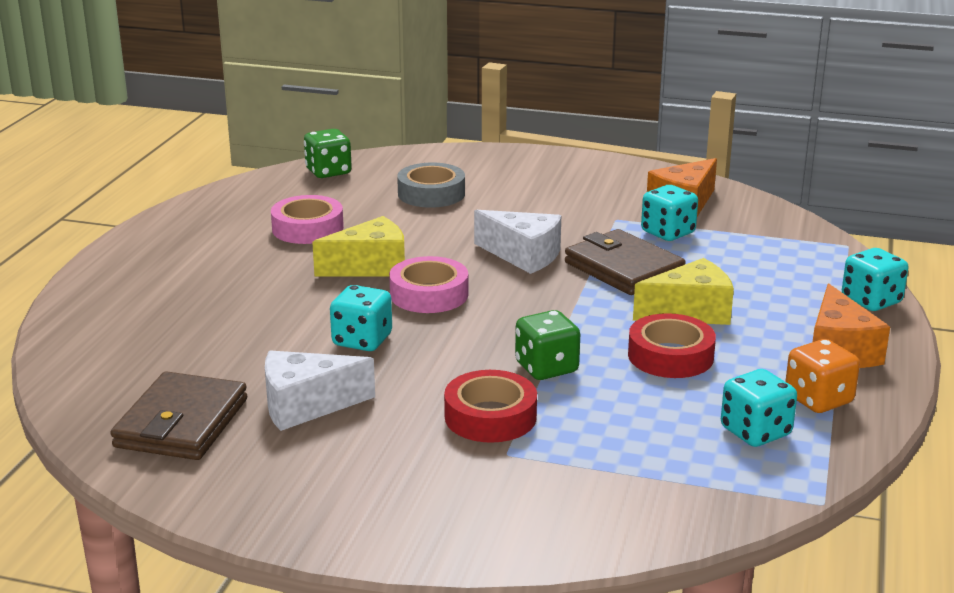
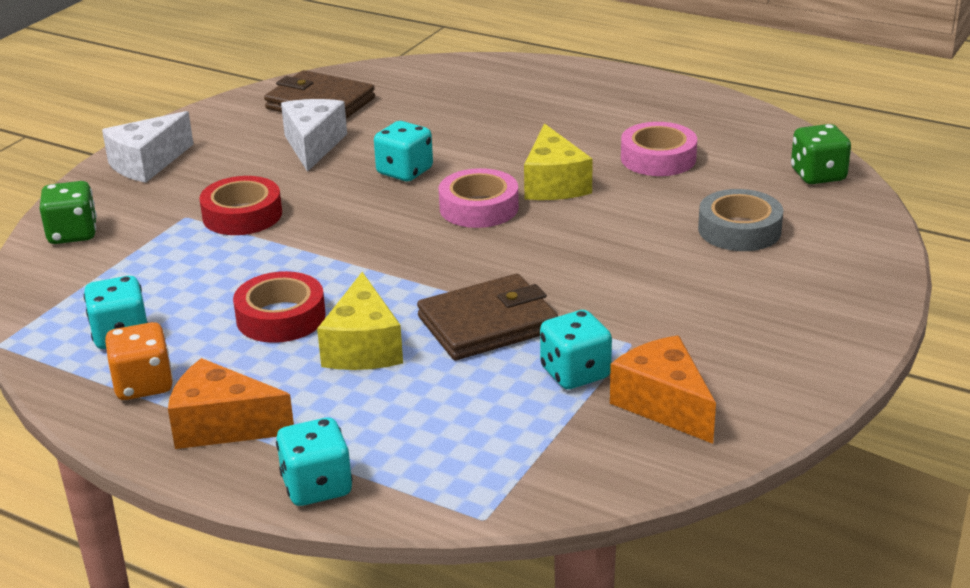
camera: 105 degrees right, 5 degrees up
(523, 255) = (547, 267): white cheese -> white cheese (147, 163)
(546, 368) = (302, 249): green dice -> green dice (73, 234)

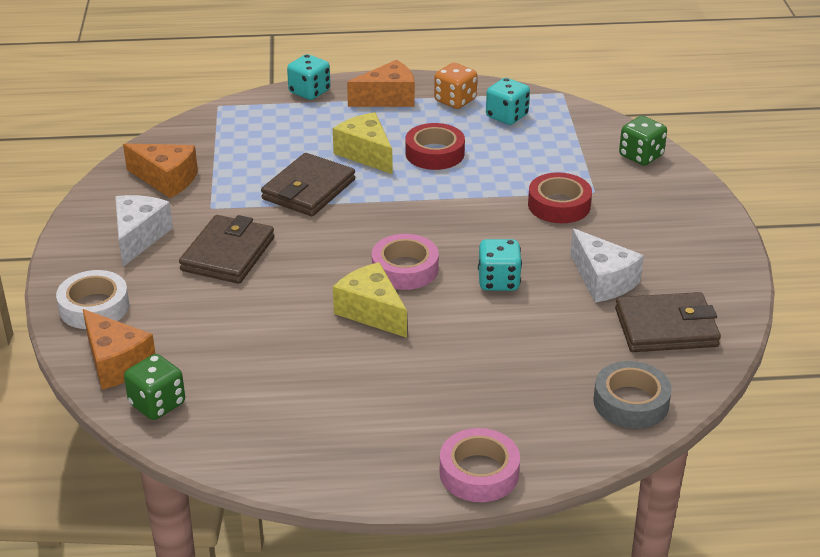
camera: 145 degrees right, 5 degrees up
(147, 163) = (693, 219): white cheese -> white cheese (139, 237)
(575, 373) = (230, 179): turquoise dice -> none
(653, 280) = (228, 254): none -> brown wallet
(658, 158) = (310, 372): pink tape -> pink tape (479, 473)
(739, 230) = (193, 318): grey tape -> grey tape (631, 402)
(843, 215) = (116, 363): none -> orange cheese
(845, 272) = (94, 307): none -> white tape

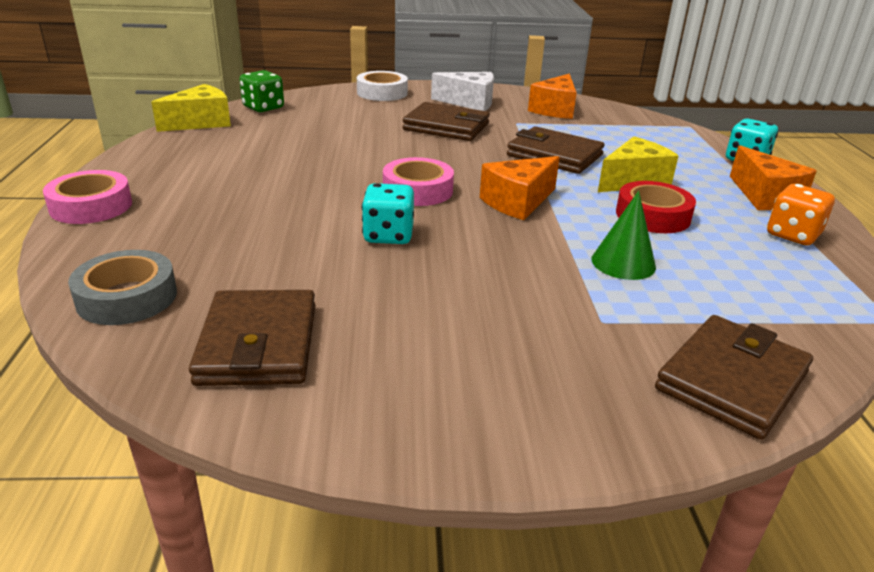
camera: 90 degrees right, 5 degrees down
(116, 363) = (315, 98): orange cheese -> orange cheese (518, 202)
(371, 312) = (350, 174): yellow cheese -> yellow cheese (201, 122)
(507, 116) = (778, 268): turquoise dice -> none
(515, 175) = (623, 263): none -> green cone
(559, 205) = (558, 288): red tape -> none
(603, 280) = (378, 304): white cheese -> none
(641, 156) = (732, 381): green dice -> brown wallet

